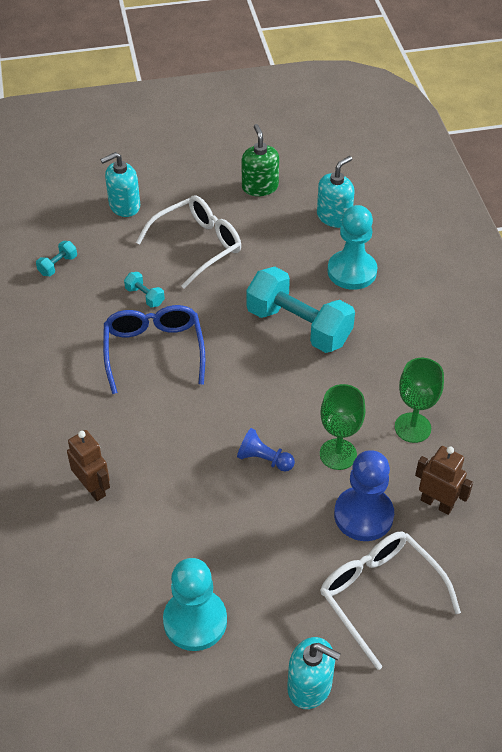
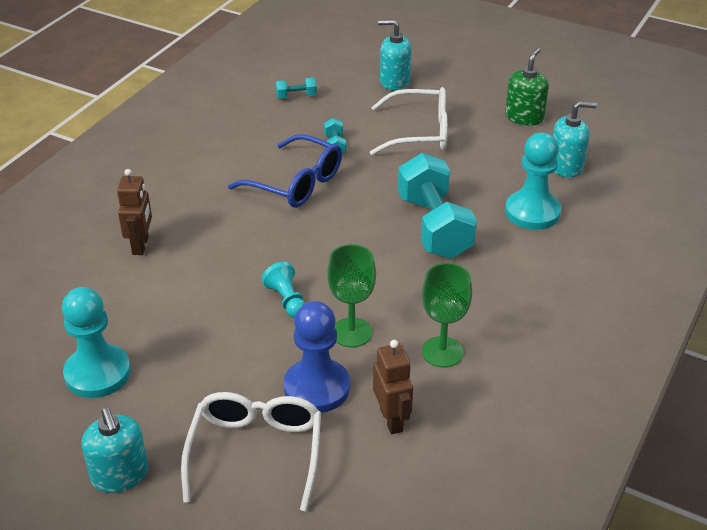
camera: 40 degrees right, 10 degrees down
(154, 350) = (296, 183): blue glasses -> blue glasses turned 90 degrees clockwise
(264, 459) = (287, 300): blue pawn -> turquoise pawn

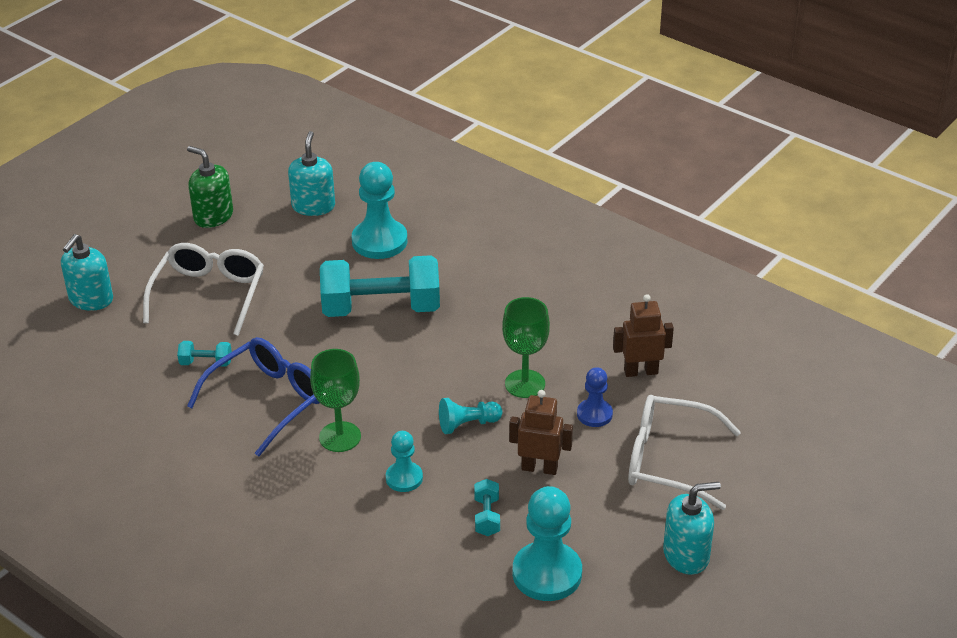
camera: 80 degrees left, 0 degrees up
(141, 245) = (341, 538): brown robot -> brown robot (539, 468)
(212, 270) = (404, 478): none -> turquoise pawn
(296, 96) = (82, 385): turquoise dumbbell -> turquoise dumbbell (487, 516)
(317, 388) = (594, 414): blue pawn -> blue pawn, size x0.57
(442, 352) = (563, 329): green goblet -> green goblet (340, 437)

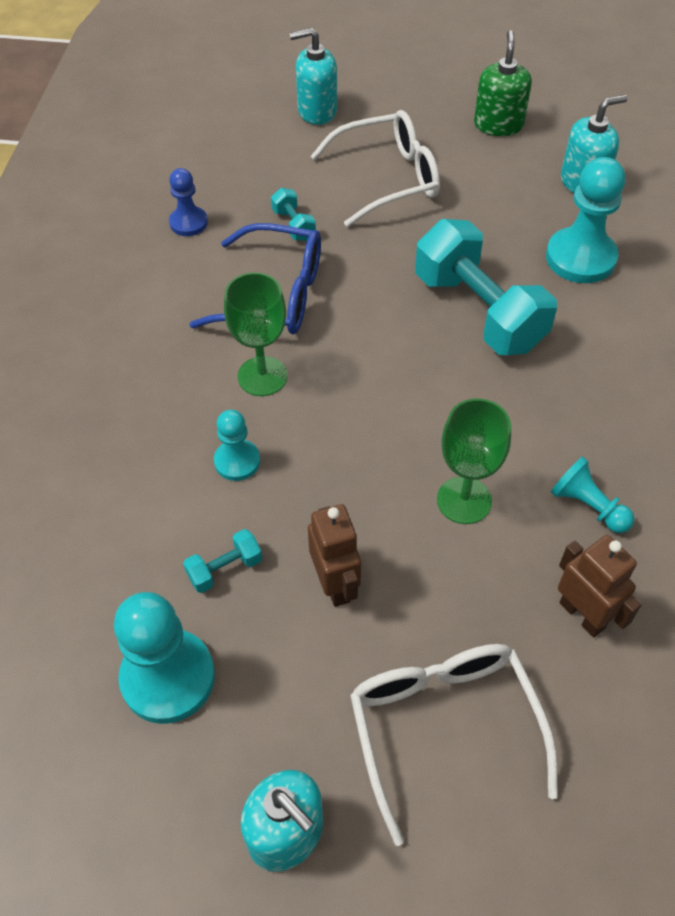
camera: 60 degrees right, 15 degrees up
(467, 424) = (358, 477): turquoise pawn -> turquoise pawn (588, 506)
(594, 414) = (466, 599): blue pawn -> blue pawn (188, 223)

